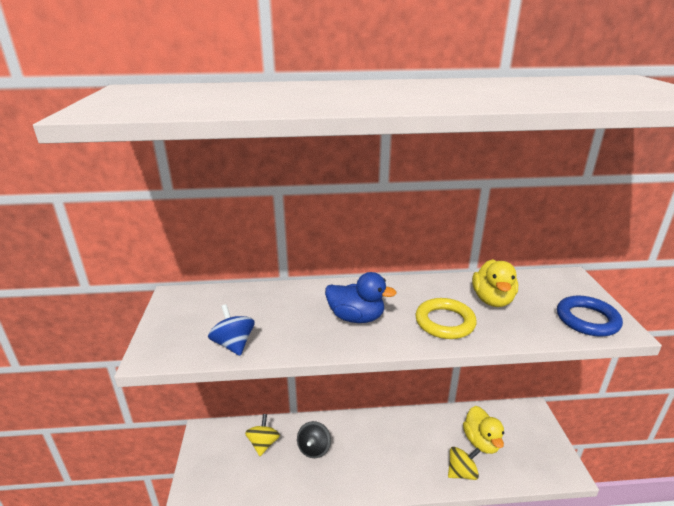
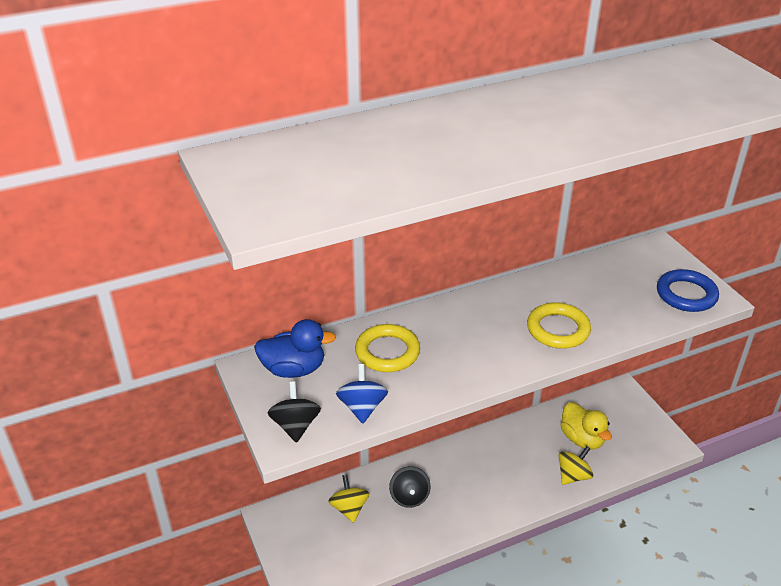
camera: 20 degrees left, 10 degrees up
(171, 345) = (295, 426): none -> black spinning top
(234, 344) = (362, 407): blue spinning top -> blue spinning top turned 45 degrees clockwise
(285, 308) = (387, 352): none -> yellow ring
(356, 317) = (468, 345): blue duck -> blue duck (294, 369)
(492, 300) = (592, 292): yellow duck -> none

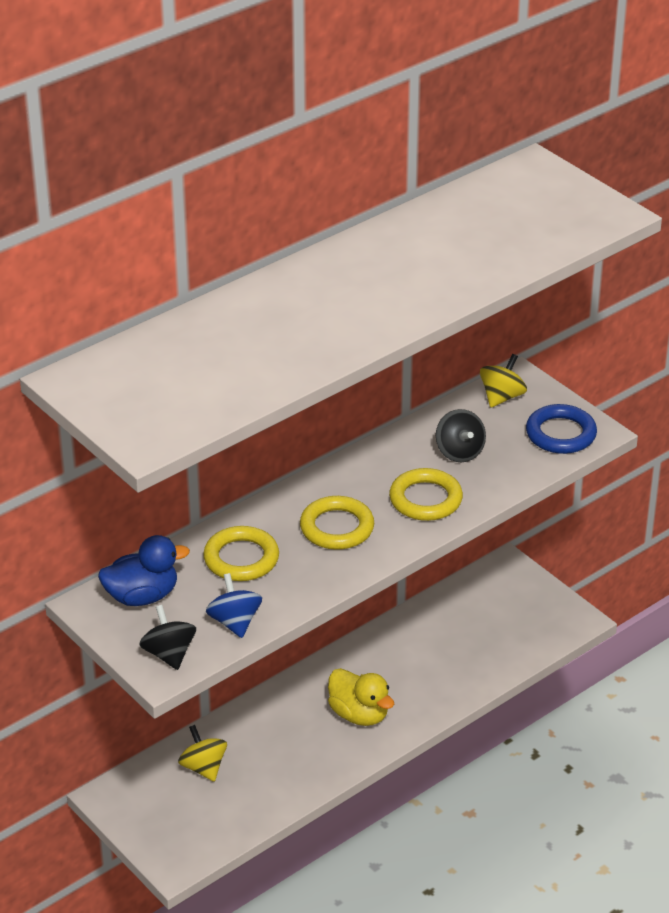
camera: 15 degrees left, 0 degrees up
(409, 497) = (273, 740): black spinning top -> black spinning top (459, 452)
(476, 340) = (337, 528): none -> yellow ring
(573, 476) = (465, 678): yellow spinning top -> yellow spinning top (502, 397)
(582, 439) = (467, 633): yellow duck -> yellow duck (359, 714)

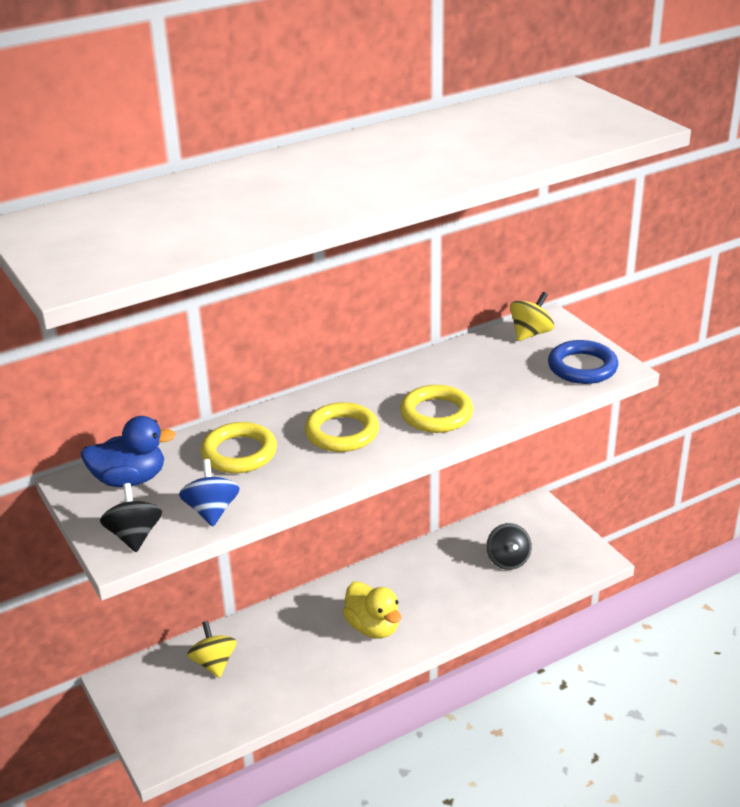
camera: 10 degrees right, 5 degrees down
(459, 452) = (479, 376): black spinning top -> black spinning top (508, 560)

